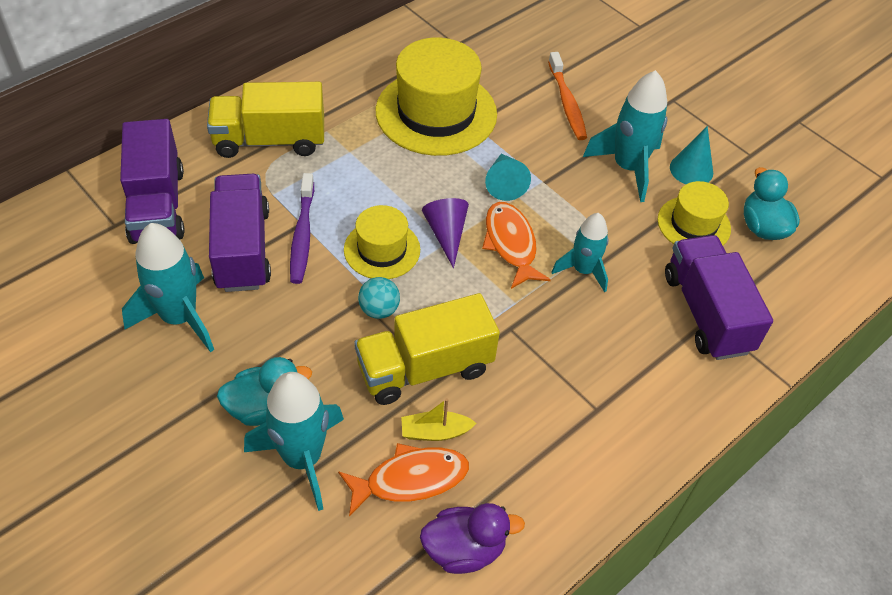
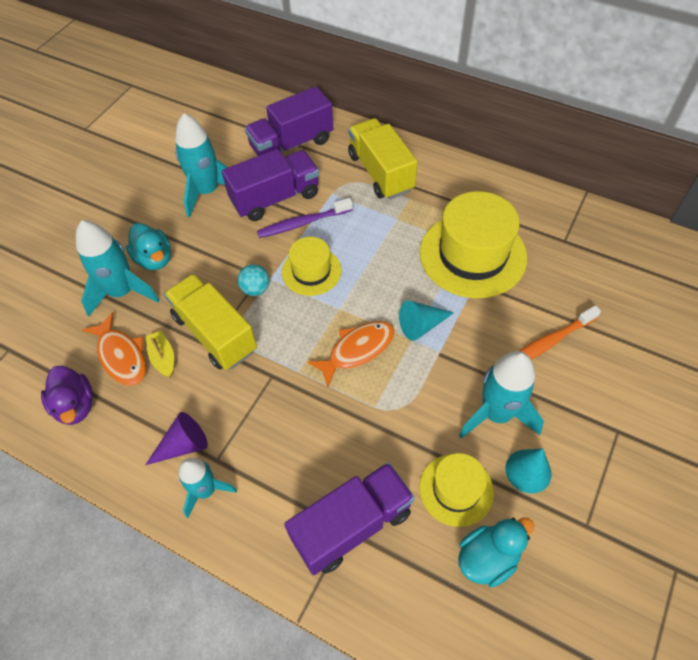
camera: 75 degrees right, 5 degrees up
(446, 234) = (346, 304): purple cone -> purple cone (184, 445)
(583, 270) = (354, 410): turquoise rocket -> turquoise rocket (206, 490)

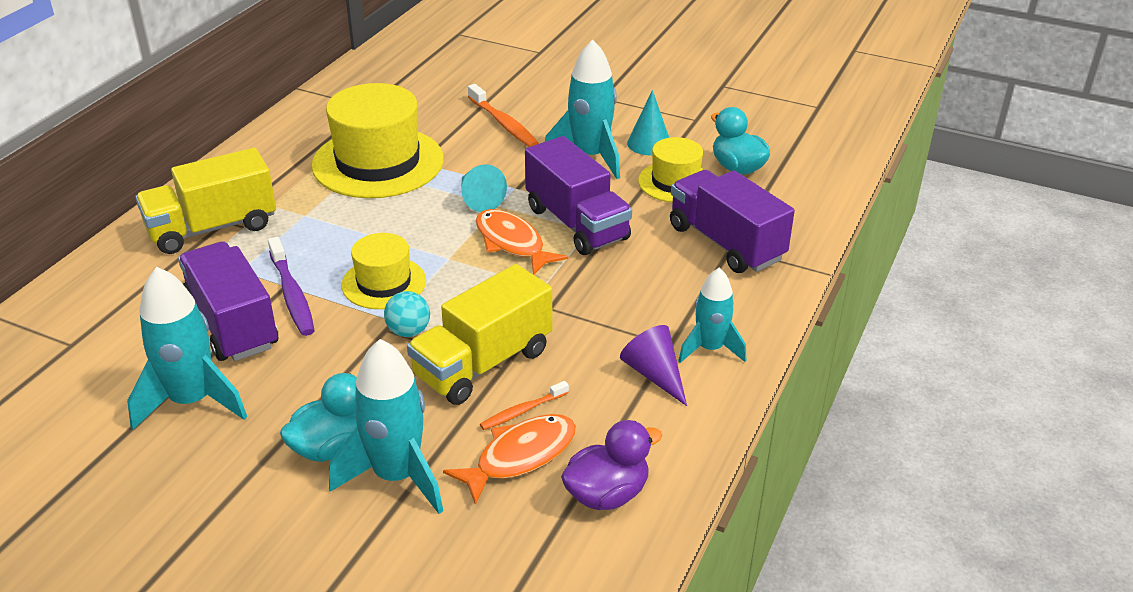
camera: 95 degrees left, 20 degrees down
(163, 358) = (523, 411): yellow boat -> orange toothbrush
(291, 144) = (113, 314): purple truck -> purple truck (576, 223)

